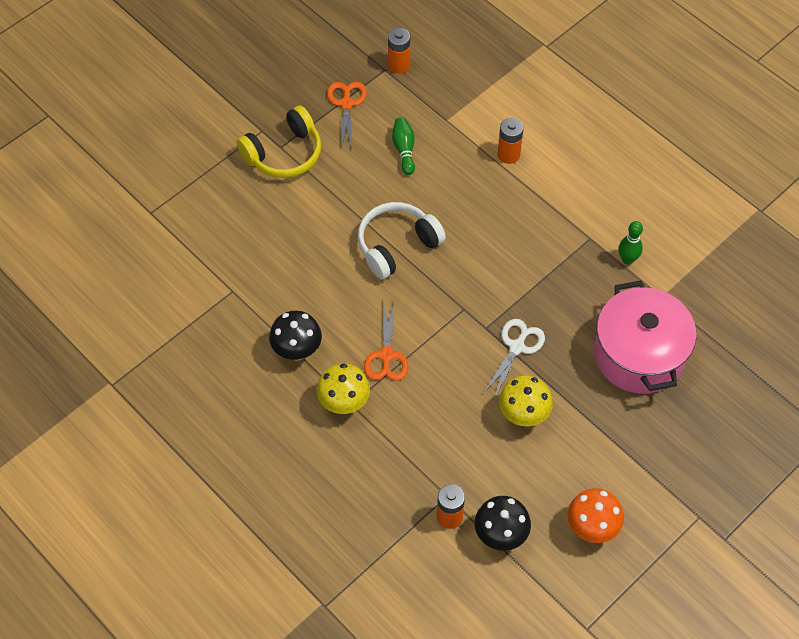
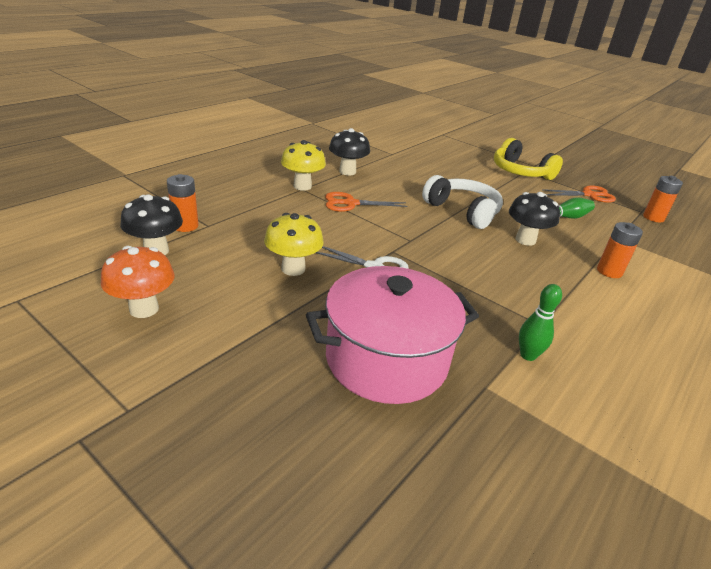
camera: 80 degrees right, 25 degrees down
(456, 204) = (525, 240): none -> black mushroom

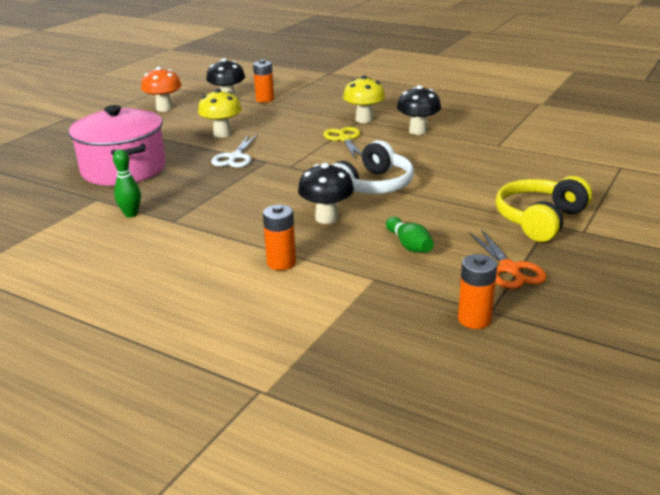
camera: 85 degrees right, 5 degrees down
(350, 203) = (345, 139): orange scissors -> yellow scissors

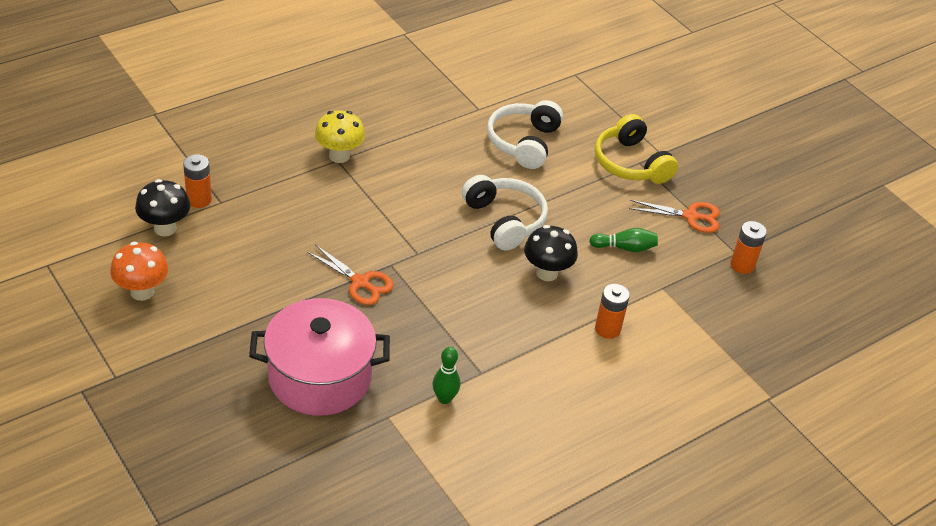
camera: 70 degrees left, 15 degrees up
(222, 134) = (282, 270): yellow mushroom -> none
(235, 157) = (360, 282): white scissors -> orange scissors
(345, 139) = (381, 191): yellow scissors -> none
(418, 131) = (403, 137): black mushroom -> none
(485, 170) = (523, 142): none -> white headphones

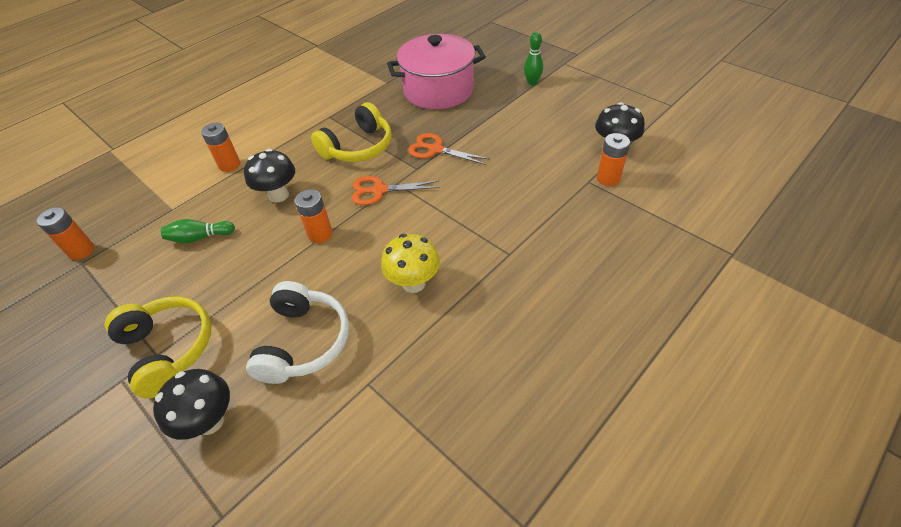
camera: 175 degrees right, 5 degrees up
(142, 292) = (590, 106): orange mushroom -> none
(339, 156) = (509, 259): yellow mushroom -> yellow mushroom (414, 283)
(444, 398) = (352, 98): green bowling pin -> green bowling pin (532, 82)
(450, 311) = (358, 147): none -> yellow headphones
(504, 220) = (320, 234): white headphones -> orange battery
(589, 116) = (210, 421): none -> black mushroom
(690, 216) = (116, 293): orange scissors -> orange scissors (379, 190)

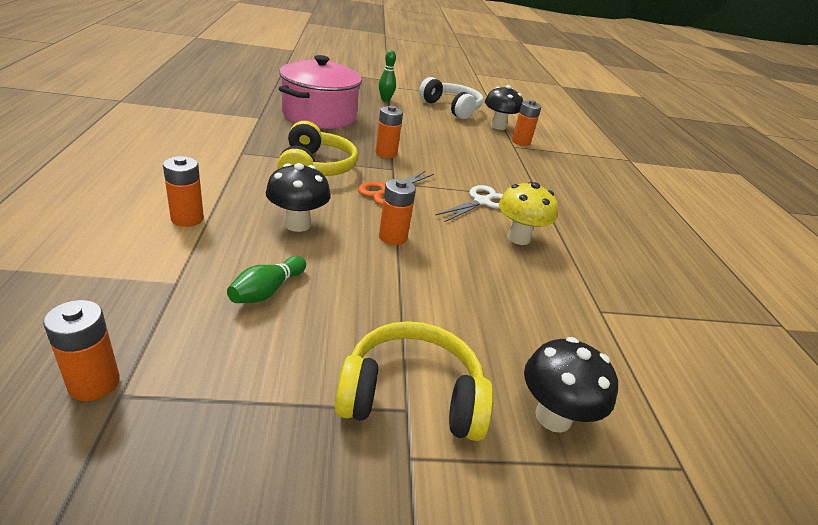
camera: 55 degrees left, 15 degrees down
(304, 342) = (516, 313): white headphones -> white headphones (451, 108)
(435, 149) = (386, 153): orange scissors -> orange battery
(440, 233) = (481, 202): none -> white scissors

